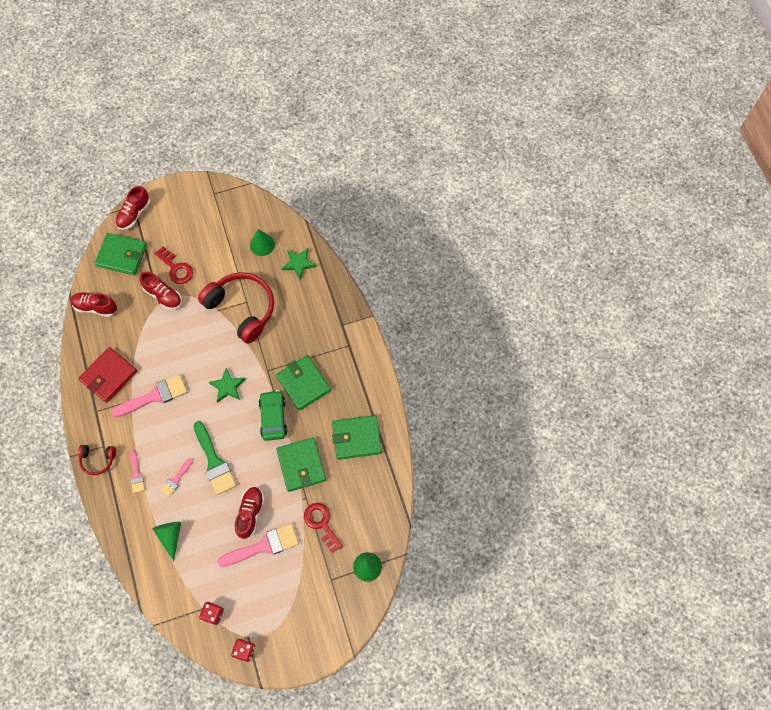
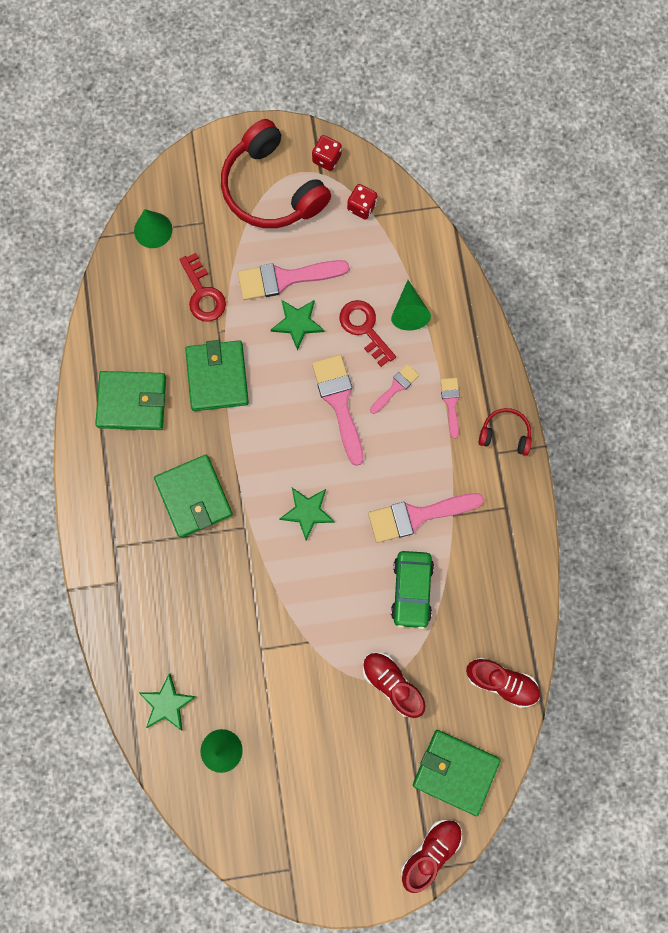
camera: 170 degrees left, 10 degrees up
(109, 376) = (484, 560): red wallet -> none
(176, 268) = (367, 730): red key -> red key (364, 328)
(214, 462) = (339, 402): green brush -> pink brush
(242, 309) = (269, 637): red headphones -> red headphones (272, 188)
(250, 513) = (297, 323): red shoe -> green star
(273, 418) = (246, 452): green car -> green car (411, 590)

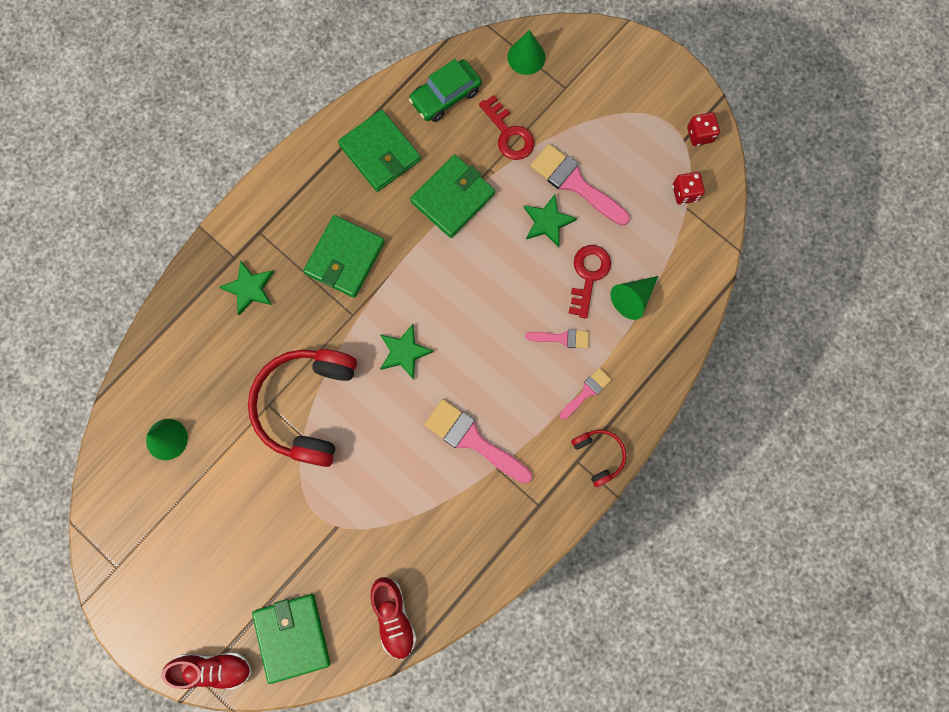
camera: 50 degrees right, 0 degrees up
(167, 704) = (170, 369): green star -> green star (249, 288)
(203, 293) = (509, 134): red key -> red key turned 60 degrees counterclockwise
(272, 188) = (638, 114): red headphones -> red headphones (307, 406)
(339, 402) = (512, 305): pink brush -> none
(392, 684) = (322, 529): red shoe -> none
(411, 590) = (409, 484): green car -> green car (445, 96)

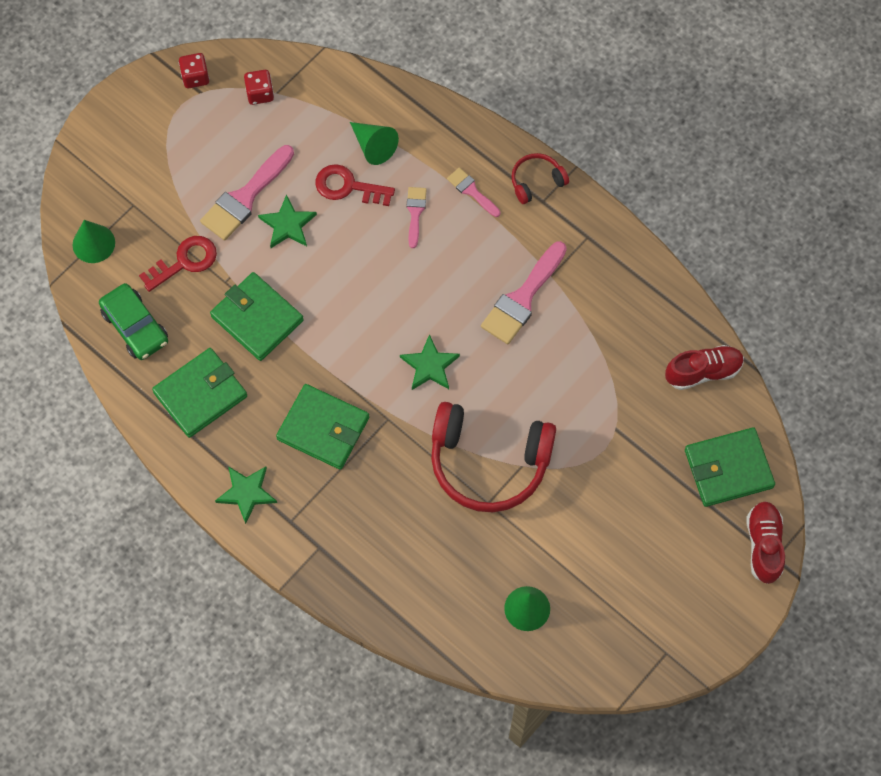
camera: 90 degrees left, 10 degrees down
(249, 288) = (356, 528): green star -> green star (247, 493)

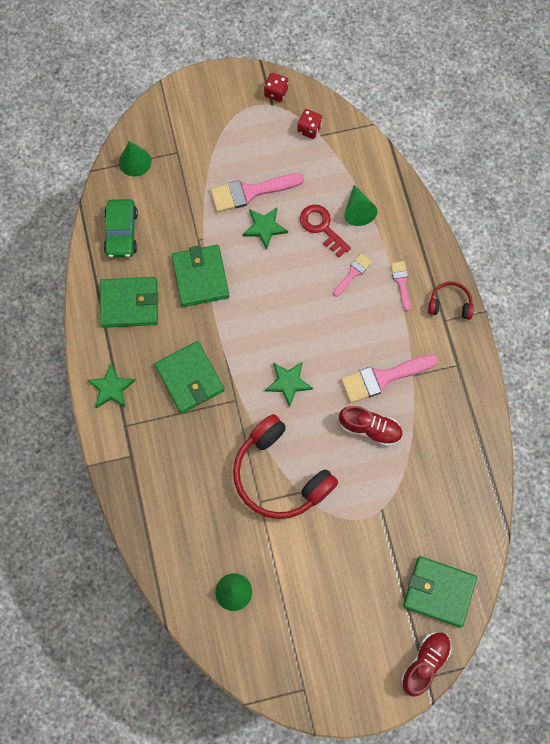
camera: 35 degrees right, 5 degrees up
(184, 262) = (182, 210): red key -> none
(703, 372) = (470, 511): red shoe -> red shoe (370, 428)

